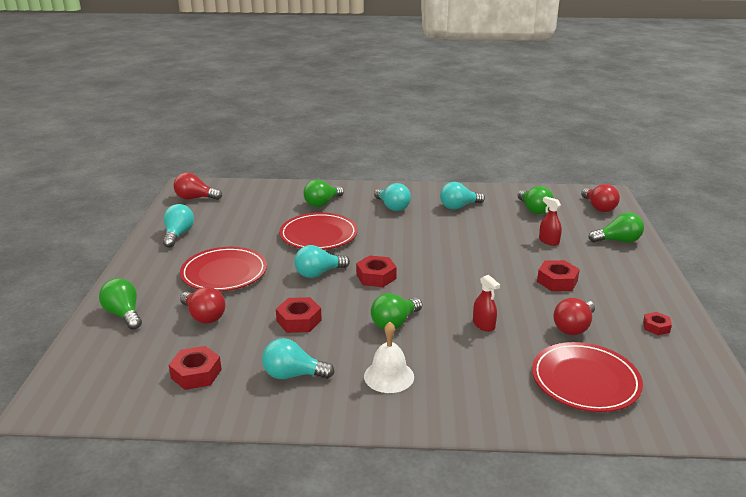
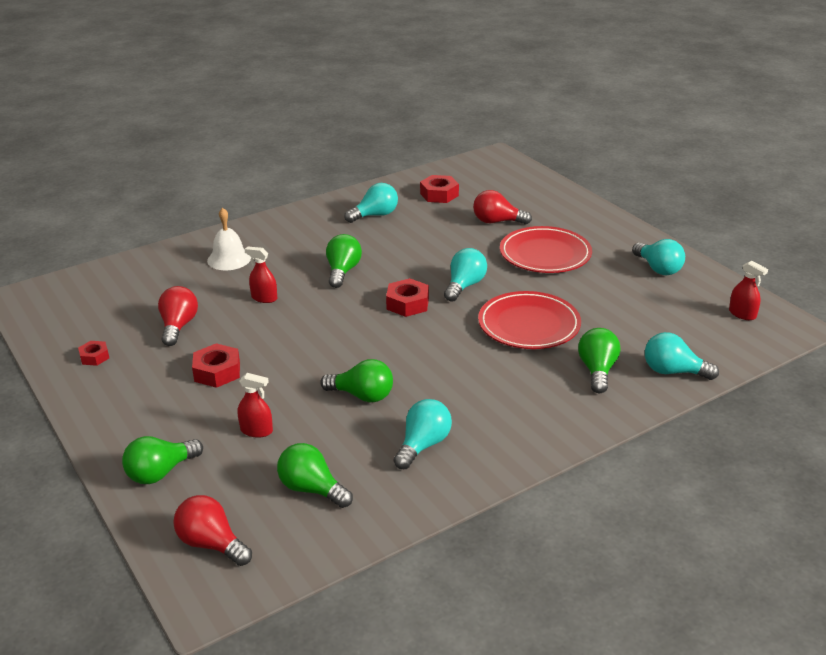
camera: 145 degrees right, 5 degrees up
(124, 314) = (555, 202): green light bulb -> green light bulb (362, 396)
(195, 198) = (742, 314): red light bulb -> red spray bottle
(299, 321) = (421, 245): red nut -> none
(389, 376) = (307, 237): white bell -> white bell (229, 259)
(392, 207) = (507, 404): turquoise light bulb -> turquoise light bulb (673, 371)
(585, 381) = (152, 286): red plate -> none

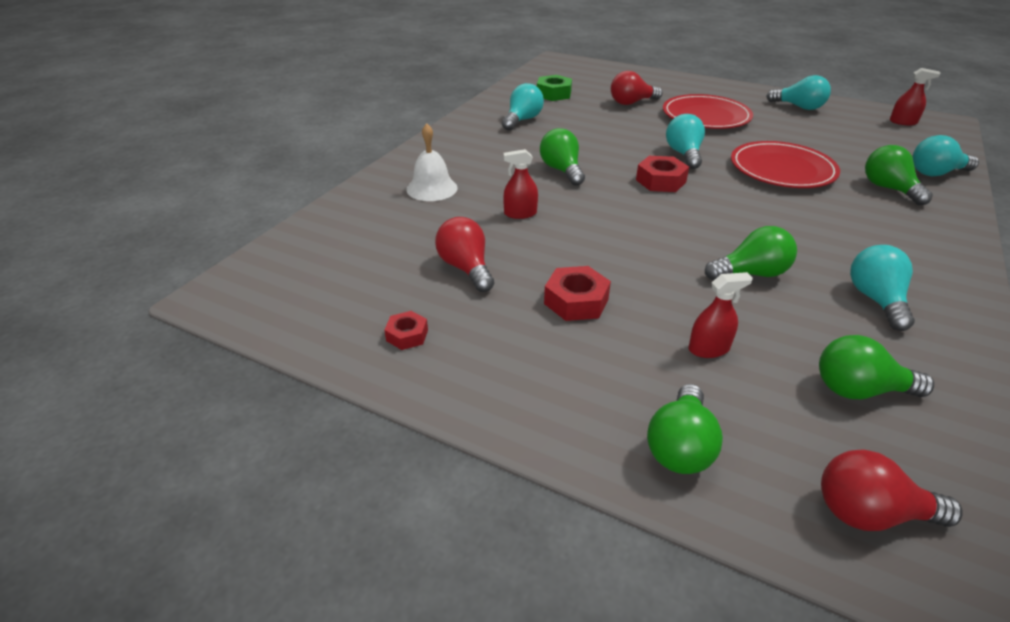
camera: 30 degrees left, 5 degrees up
(439, 194) = (553, 94): red nut -> green nut

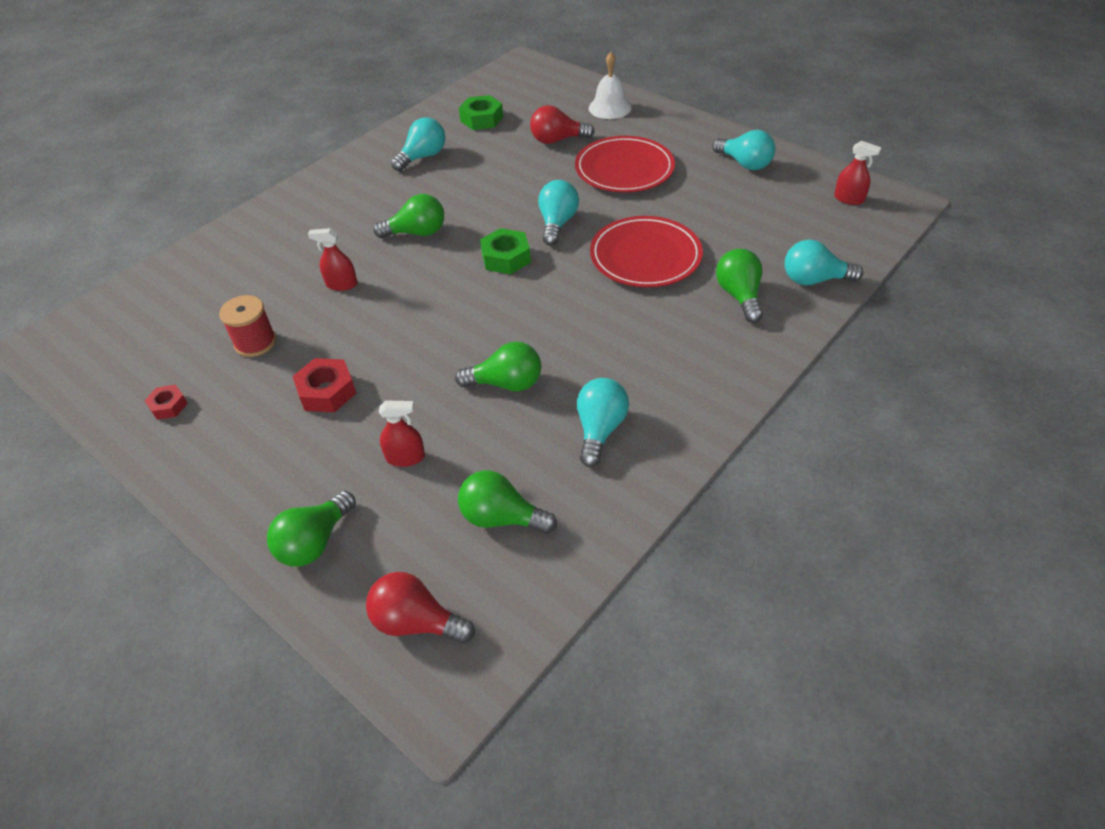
camera: 15 degrees right, 10 degrees up
(432, 188) = (279, 243): white bell -> white bell (609, 107)
(466, 268) = (255, 342): red light bulb -> red spool
(562, 170) = (417, 233): green light bulb -> green light bulb turned 90 degrees clockwise
(661, 181) = (506, 258): red nut -> green nut

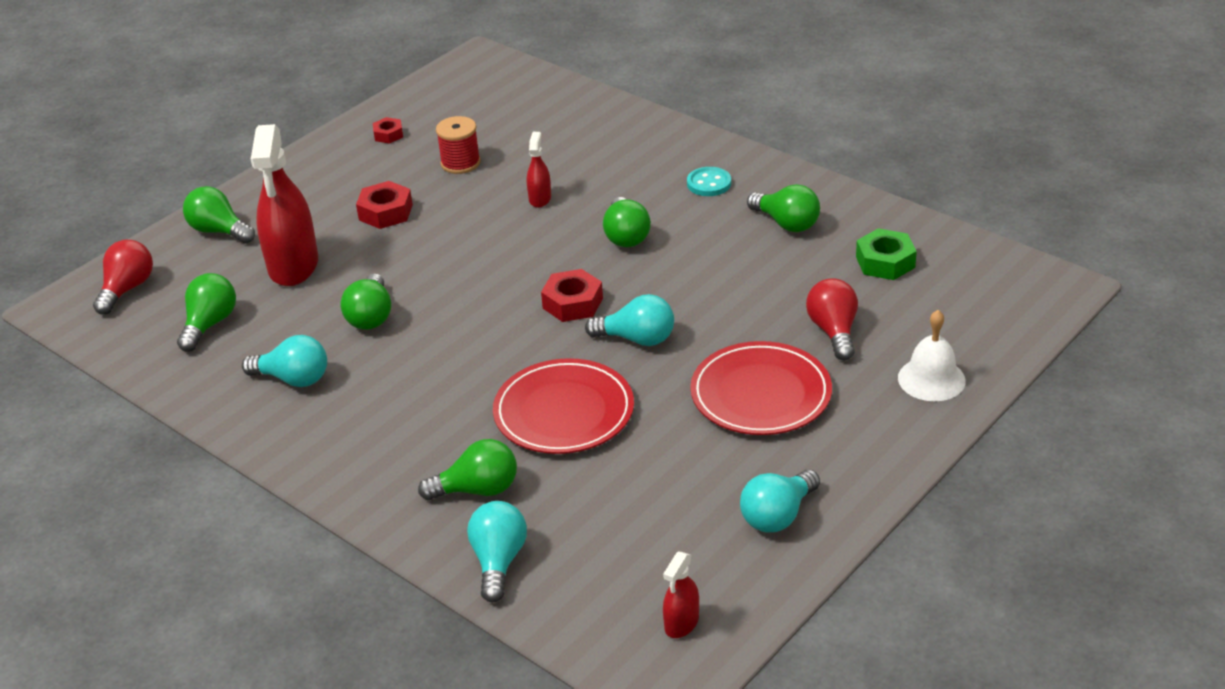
camera: 90 degrees right, 10 degrees down
(354, 192) = (709, 183): none -> turquoise button
(405, 457) = (293, 265): red spray bottle -> red spray bottle, size x2.16
(423, 157) = (786, 223): turquoise light bulb -> green light bulb
(506, 258) = (572, 303): green nut -> red nut

